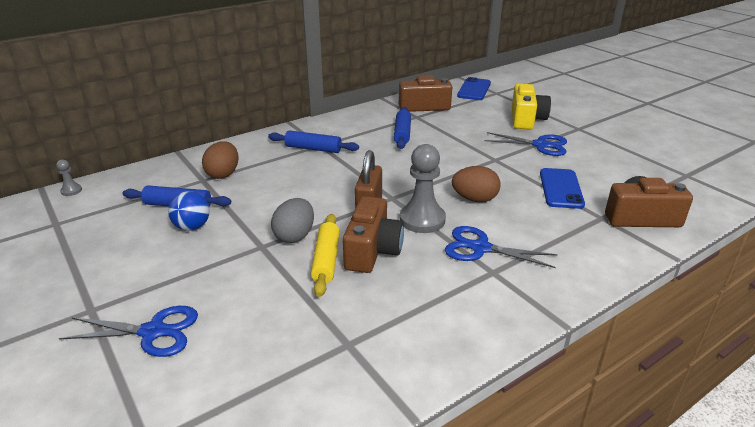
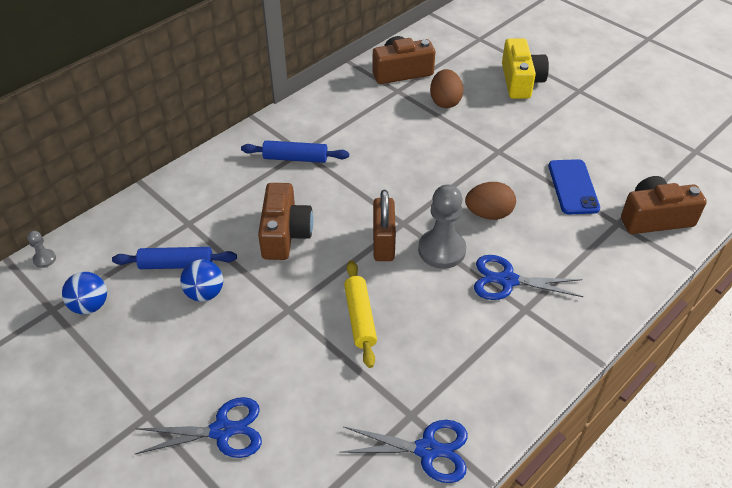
camera: 10 degrees left, 15 degrees up
(89, 224) = (90, 305): none -> blue ball
(223, 174) = (208, 211): brown egg -> brown egg (445, 101)
(295, 236) = (318, 290): grey egg -> none
(372, 250) = (402, 299): brown camera -> brown camera (285, 234)
(402, 133) = (388, 121): blue rolling pin -> none
(474, 89) = (453, 35): blue phone -> none
(540, 145) = (542, 122): blue scissors -> blue scissors (427, 450)

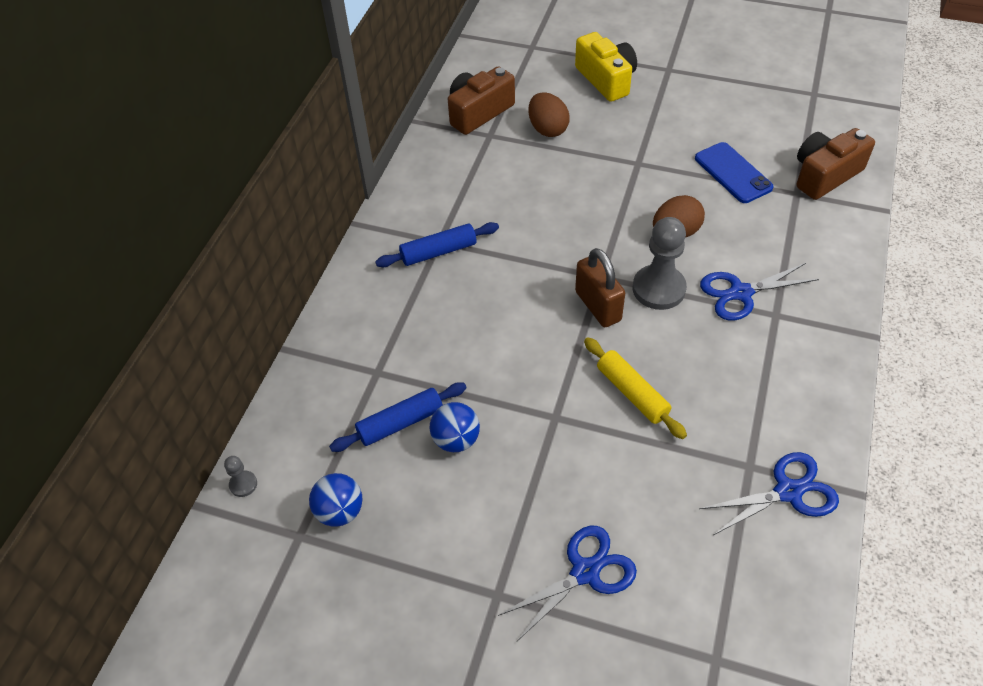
camera: 25 degrees left, 5 degrees up
(285, 234) = (491, 339): brown camera -> none

